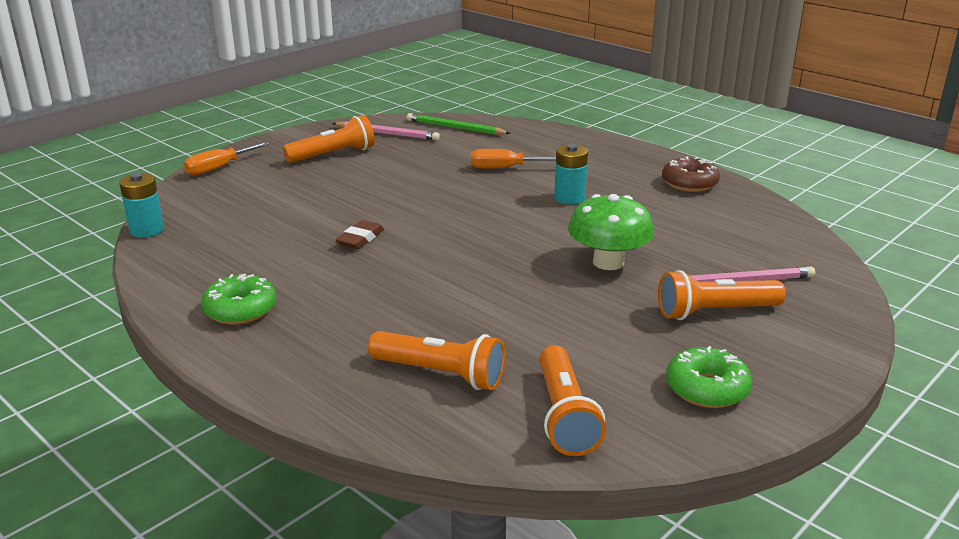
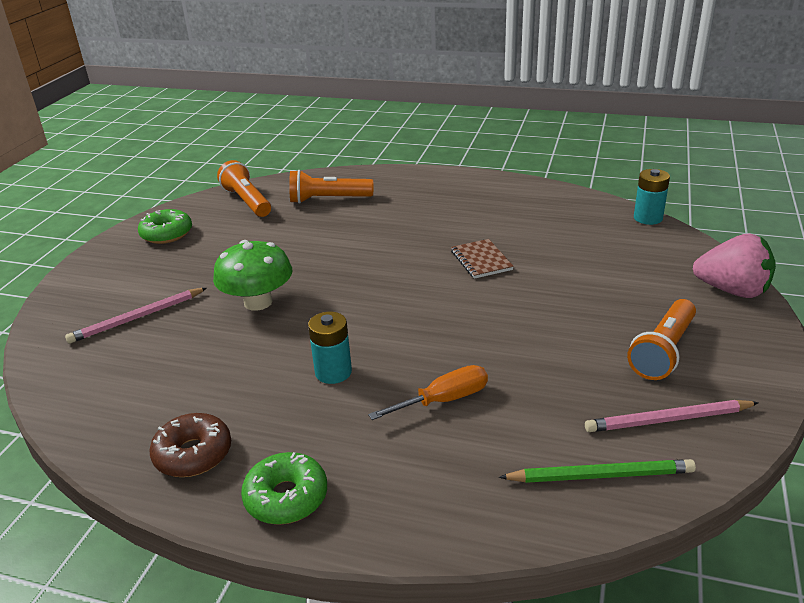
camera: 155 degrees right, 5 degrees up
(219, 168) = (732, 290): orange screwdriver -> pink strawberry
(240, 310) = (485, 195): green donut -> green donut (286, 497)
(360, 239) = (481, 260): brown eraser -> brown notebook
(715, 312) = (160, 284): orange flashlight -> none

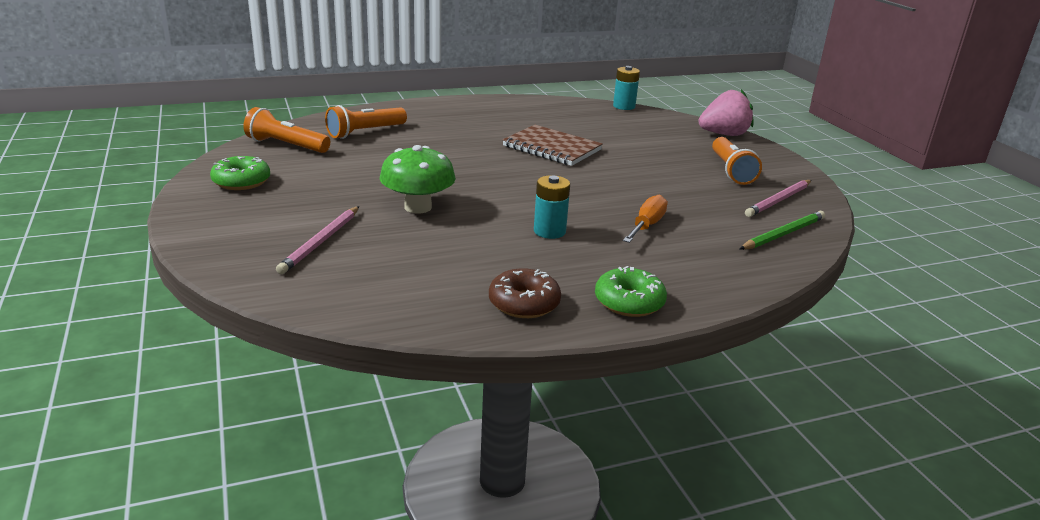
camera: 40 degrees left, 5 degrees down
(481, 260) = (552, 148): brown notebook -> brown notebook, size x1.64

